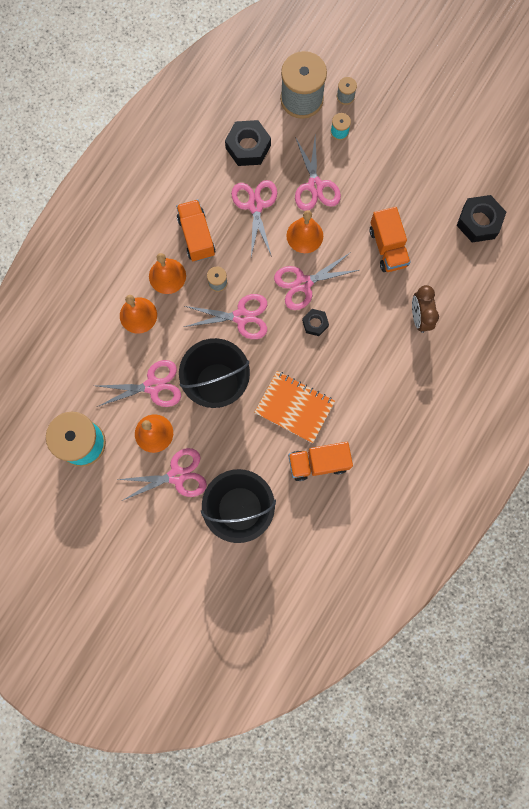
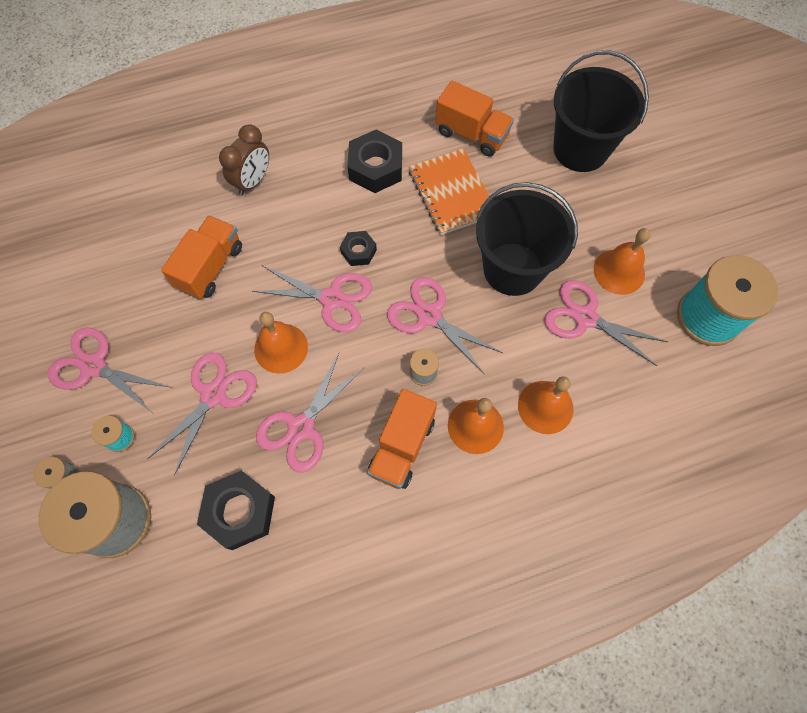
camera: 140 degrees left, 10 degrees down
(177, 476) = (623, 217): pink scissors -> pink scissors (94, 366)
(479, 222) = (98, 221): black nut -> black nut (375, 168)

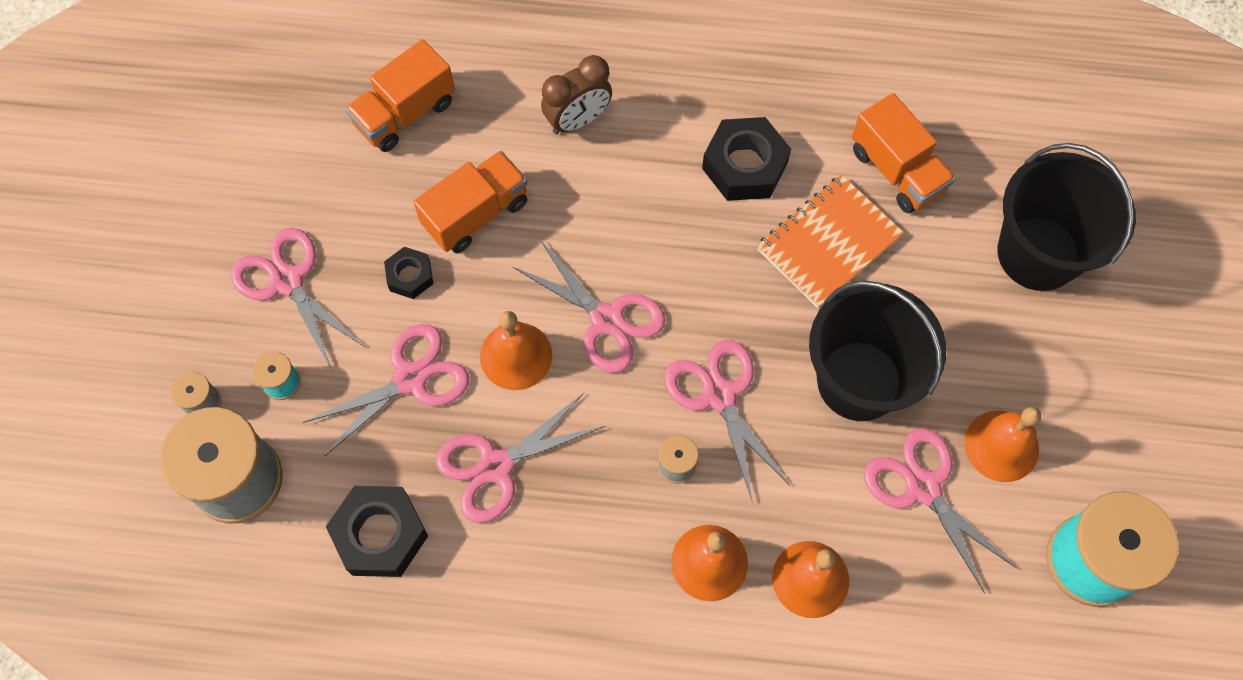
camera: 25 degrees right, 0 degrees up
(358, 251) = (669, 271): black nut -> black nut (410, 276)
(402, 446) = (606, 545): orange truck -> orange truck (405, 113)
(451, 193) = (828, 243): orange notebook -> orange notebook turned 45 degrees clockwise

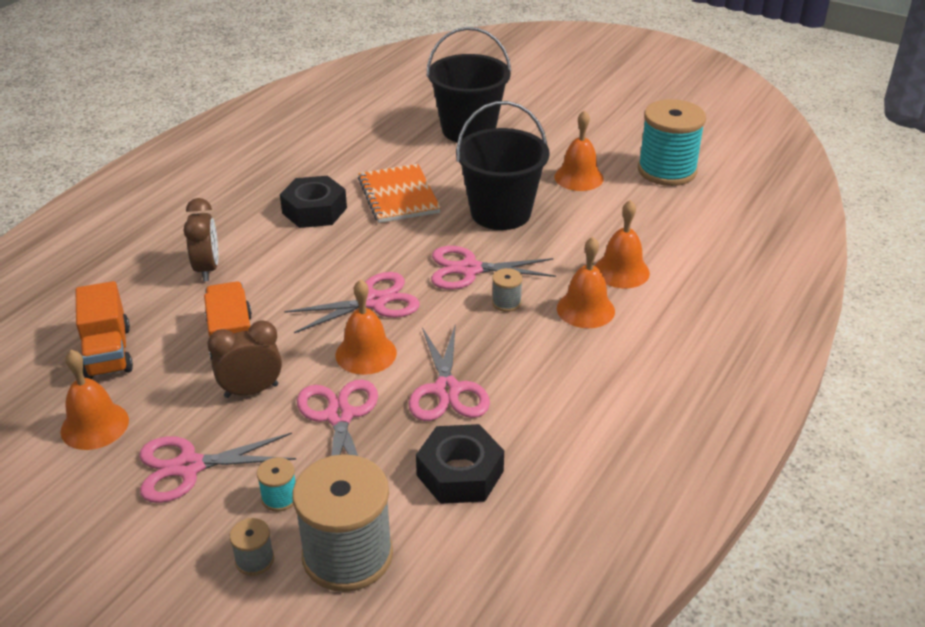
camera: 65 degrees left, 30 degrees down
(304, 168) = (94, 425): none -> orange bell
(410, 276) = (251, 391): black nut -> brown clock
(897, 170) = (373, 158): orange truck -> none
(923, 487) = (587, 211): pink scissors -> none

